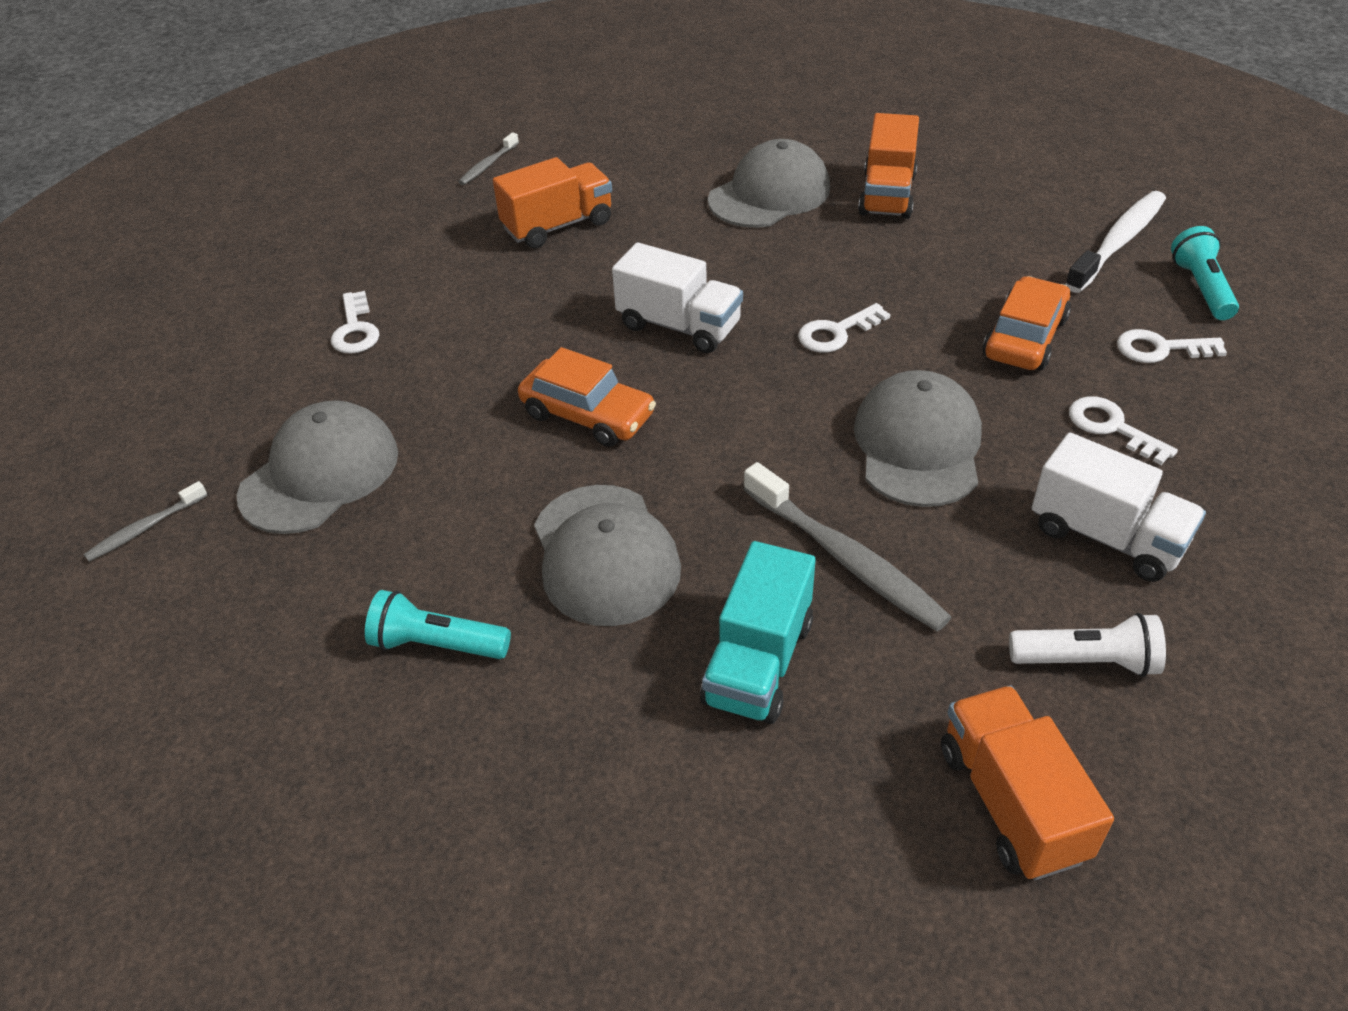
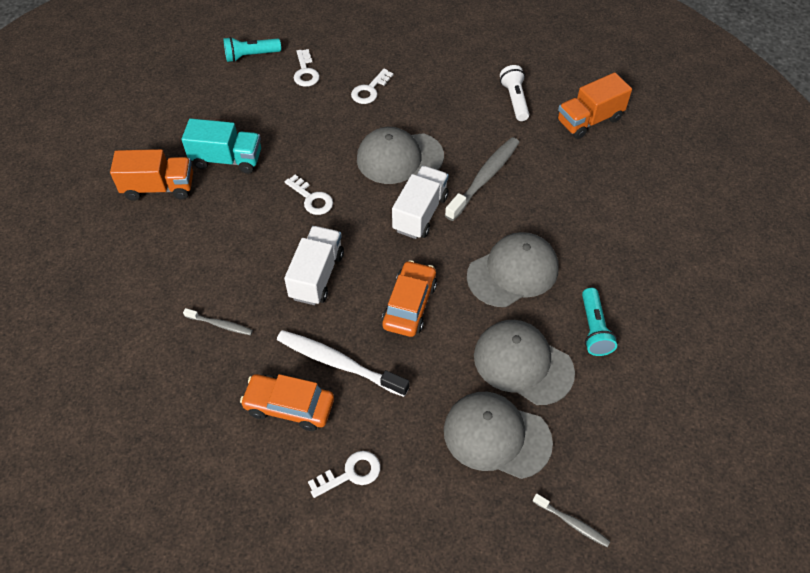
camera: 105 degrees left, 10 degrees up
(488, 165) = (111, 454): grey toothbrush -> grey toothbrush (220, 324)
(558, 226) = (204, 374): orange truck -> none
(758, 662) = (555, 201): turquoise truck -> turquoise truck (227, 159)
(769, 194) = (158, 251): grey cap -> grey cap (523, 363)
(1024, 338) = (304, 120): orange car -> orange car (289, 406)
(1106, 536) = (443, 93): white truck -> white truck (420, 213)
(1117, 243) = (210, 84): white toothbrush -> white toothbrush (339, 363)

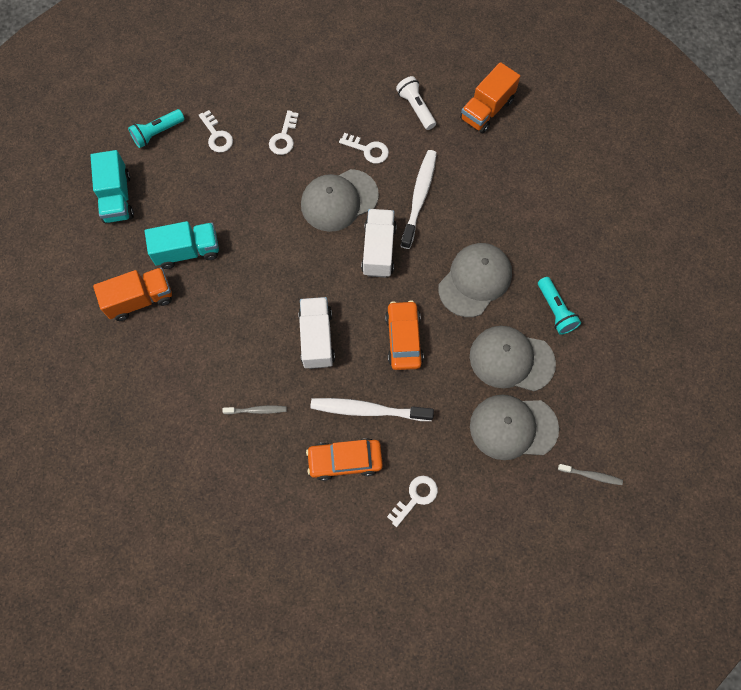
camera: 20 degrees left, 15 degrees up
(185, 97) = (117, 198): none -> turquoise truck
(311, 198) = (280, 266): white key -> white key (368, 150)
(484, 178) = (419, 198): grey toothbrush -> white toothbrush

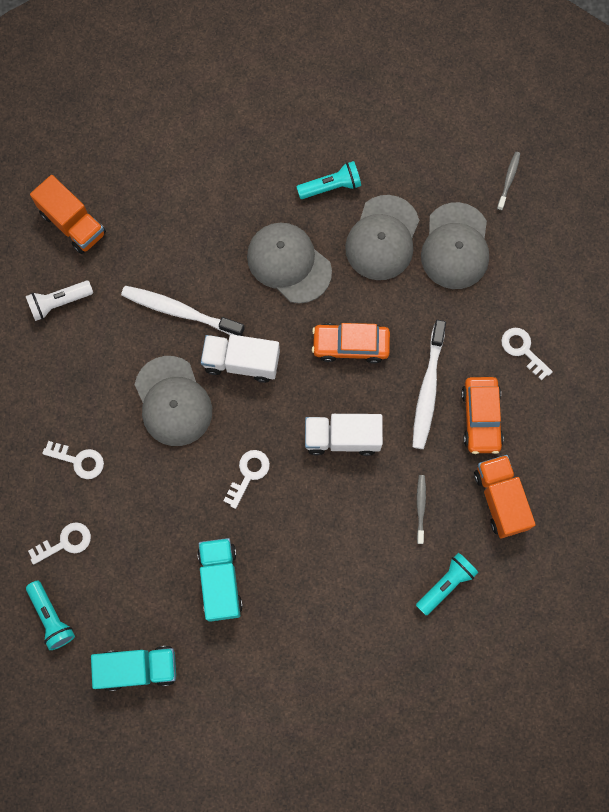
camera: 85 degrees left, 5 degrees up
(140, 299) = (277, 638): orange truck -> orange truck (500, 499)
(188, 437) = (446, 584): none -> turquoise flashlight
(368, 150) = (109, 363): white key -> white key (248, 474)

